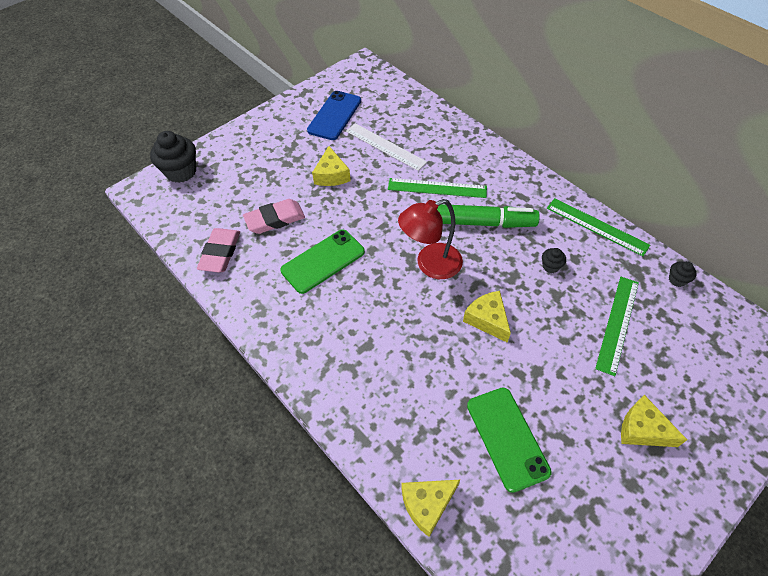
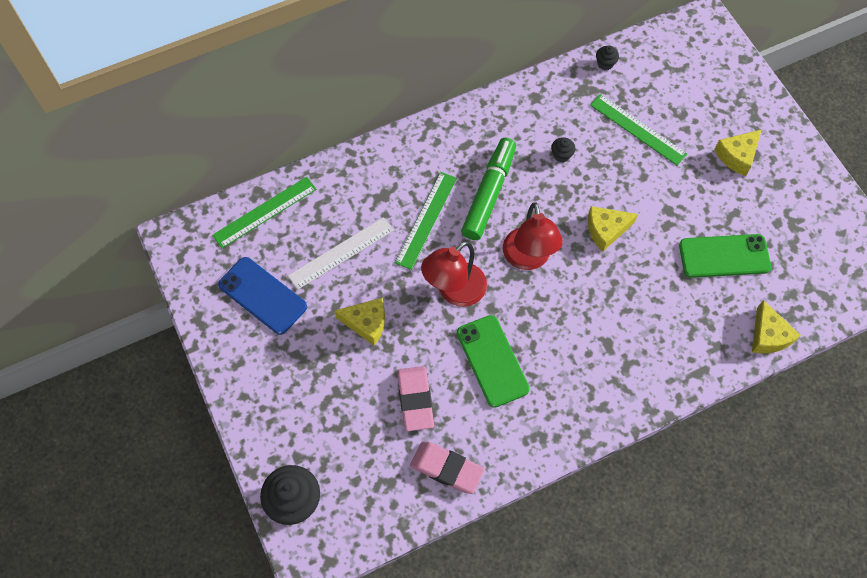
camera: 75 degrees left, 10 degrees up
(378, 221) = (454, 292): none -> red lamp
(597, 226) = (526, 97): green ruler -> green ruler (265, 212)

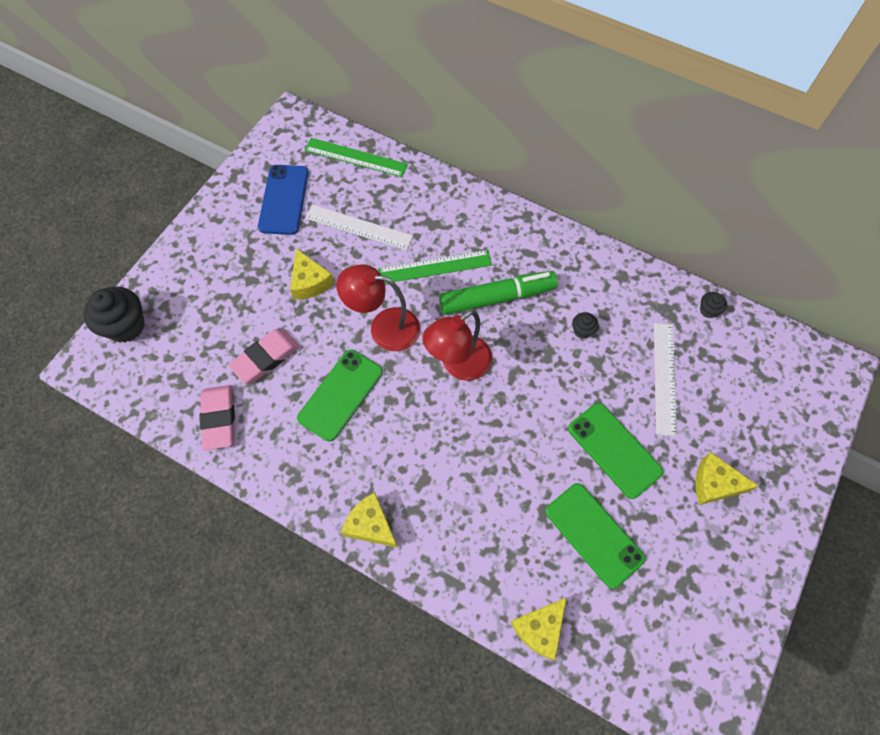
camera: 55 degrees right, 0 degrees up
(606, 230) = (537, 412): yellow cheese -> yellow cheese (370, 525)
(637, 129) = (664, 377): green ruler -> white ruler
(670, 200) = (614, 450): none -> green phone

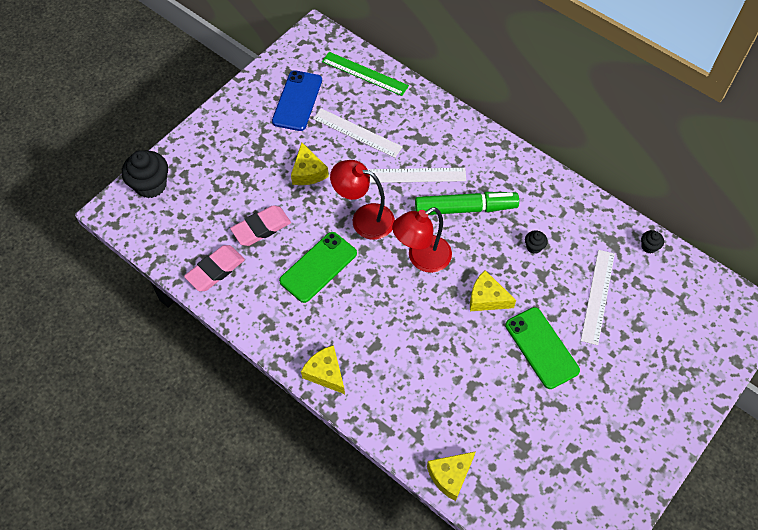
camera: 10 degrees right, 5 degrees down
(219, 418) = (215, 270): pink eraser -> pink eraser turned 45 degrees clockwise
(435, 267) = (416, 175): green ruler -> white ruler
(594, 534) = (510, 411): green phone -> none
(715, 484) = (623, 389): yellow cheese -> yellow cheese (487, 298)

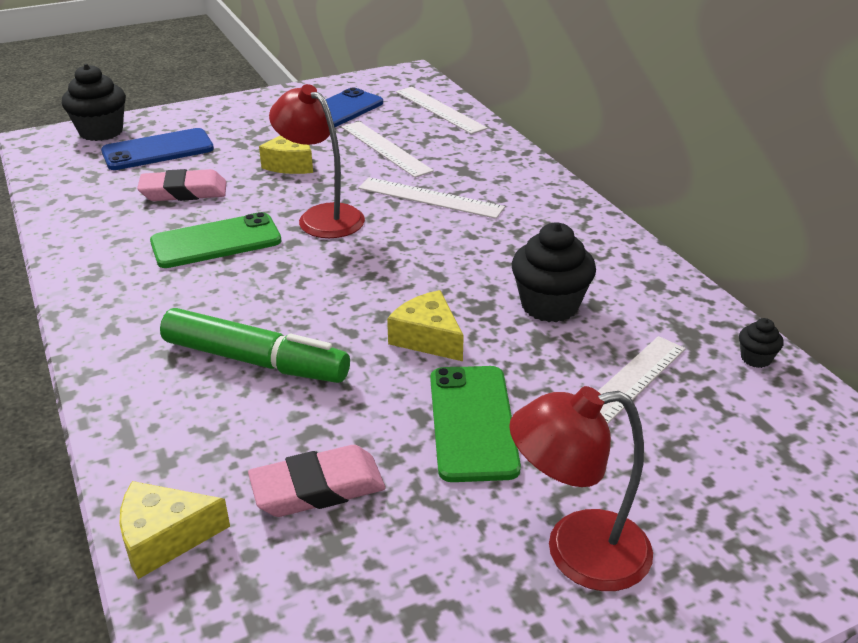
camera: 25 degrees right, 25 degrees down
(208, 191) = (158, 150): none -> blue phone
(215, 270) = (88, 210): pink eraser -> pink eraser (318, 488)
(325, 373) = (110, 344): yellow cheese -> none
(365, 73) = (440, 110): green ruler -> white ruler
(421, 258) = (365, 271): red lamp -> red lamp (577, 552)
(465, 208) = (473, 242): green marker -> green marker (255, 361)
(534, 247) = (549, 305): black cupcake -> black cupcake, size x2.09

